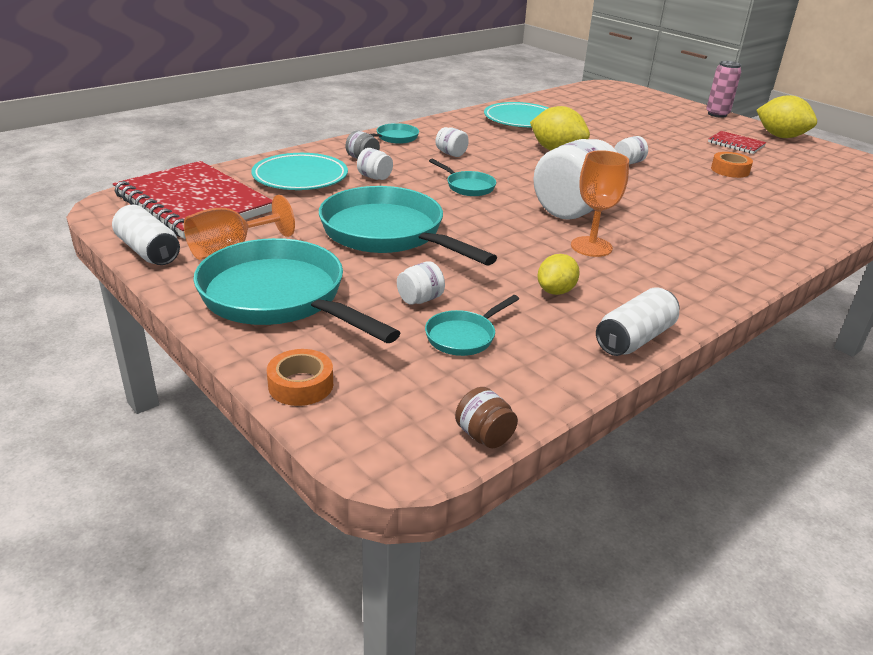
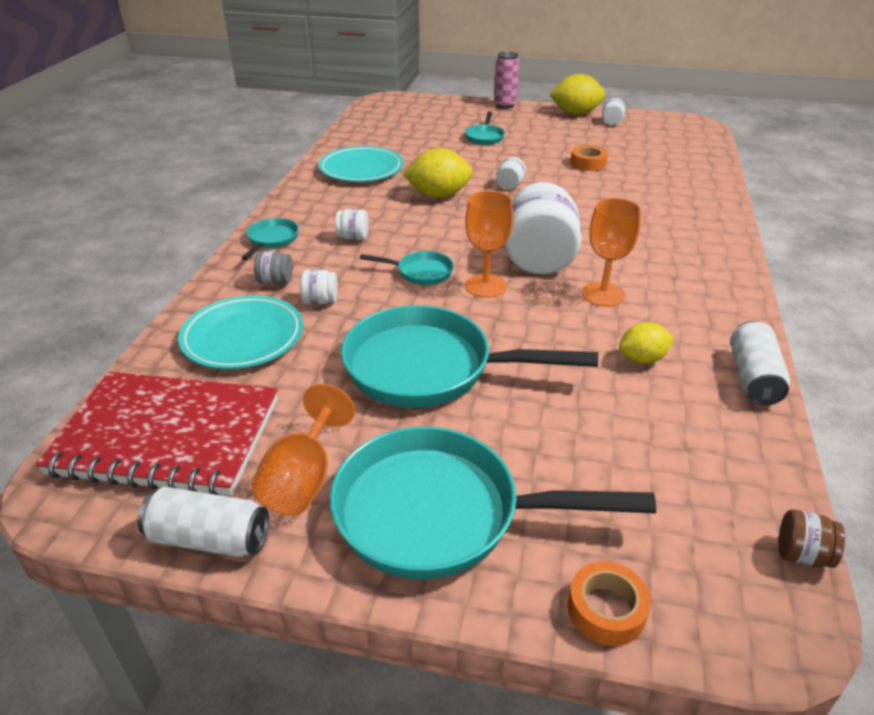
camera: 35 degrees left, 5 degrees up
(420, 299) = (560, 433): white jar -> white jar (612, 122)
(463, 336) = (647, 454): turquoise pan -> turquoise pan (484, 137)
(503, 209) = (486, 286): none -> orange goblet
(556, 291) = (642, 359): yellow lemon -> yellow lemon turned 75 degrees clockwise
(736, 144) = (557, 133): red notebook -> none

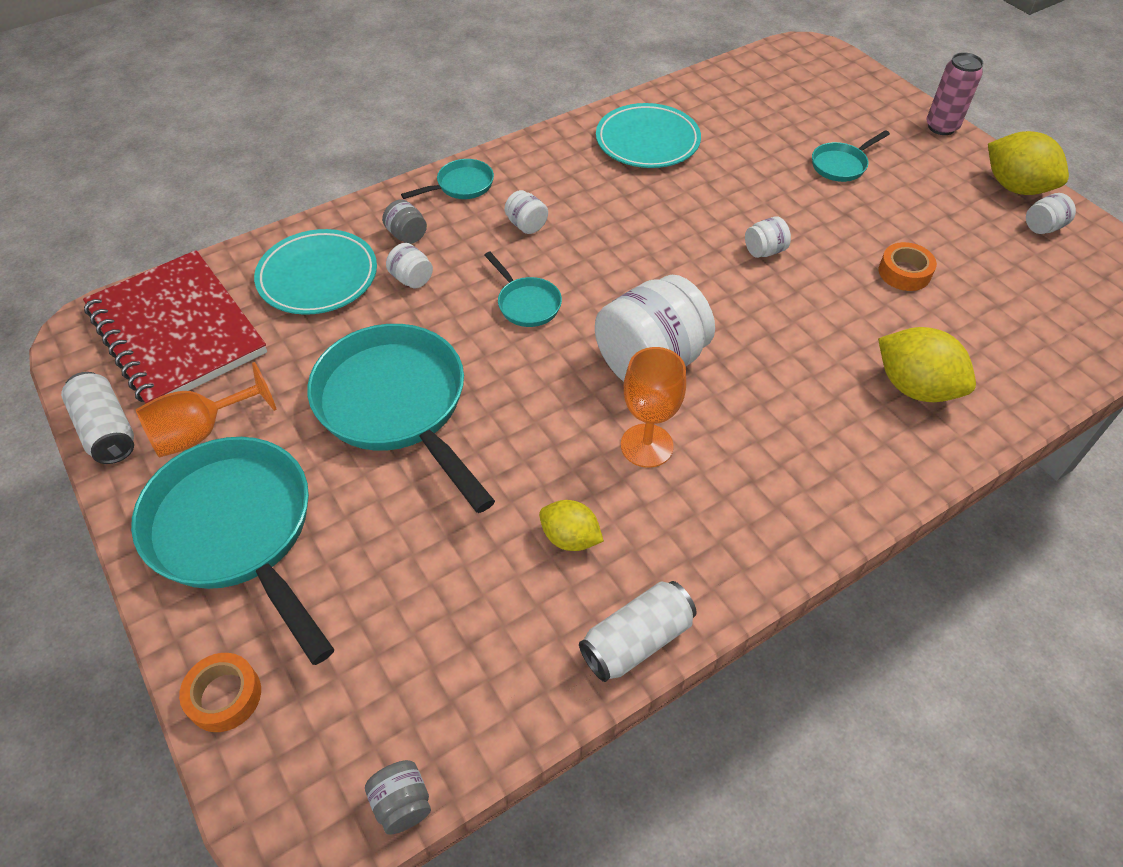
camera: 45 degrees right, 15 degrees up
(438, 195) = (673, 220): yellow lemon -> yellow lemon (915, 387)
(486, 286) = (558, 358): orange goblet -> none
(801, 555) = (402, 803): brown jar -> grey jar

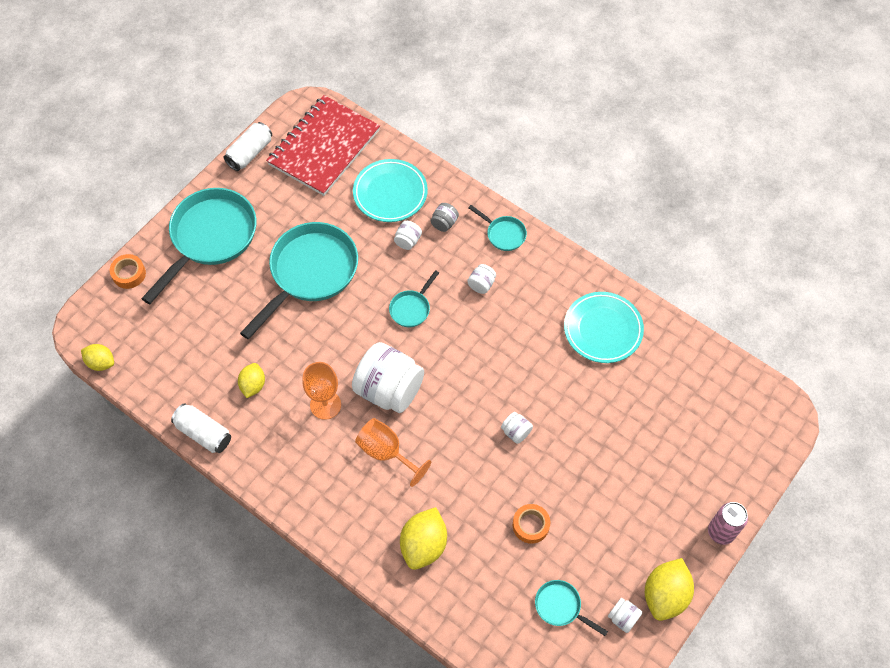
camera: 70 degrees right, 10 degrees up
(201, 432) = (262, 193): orange goblet -> orange goblet (386, 452)
(402, 803) = (101, 362): grey jar -> yellow lemon
(841, 165) = (635, 465): turquoise pan -> turquoise pan (560, 606)

